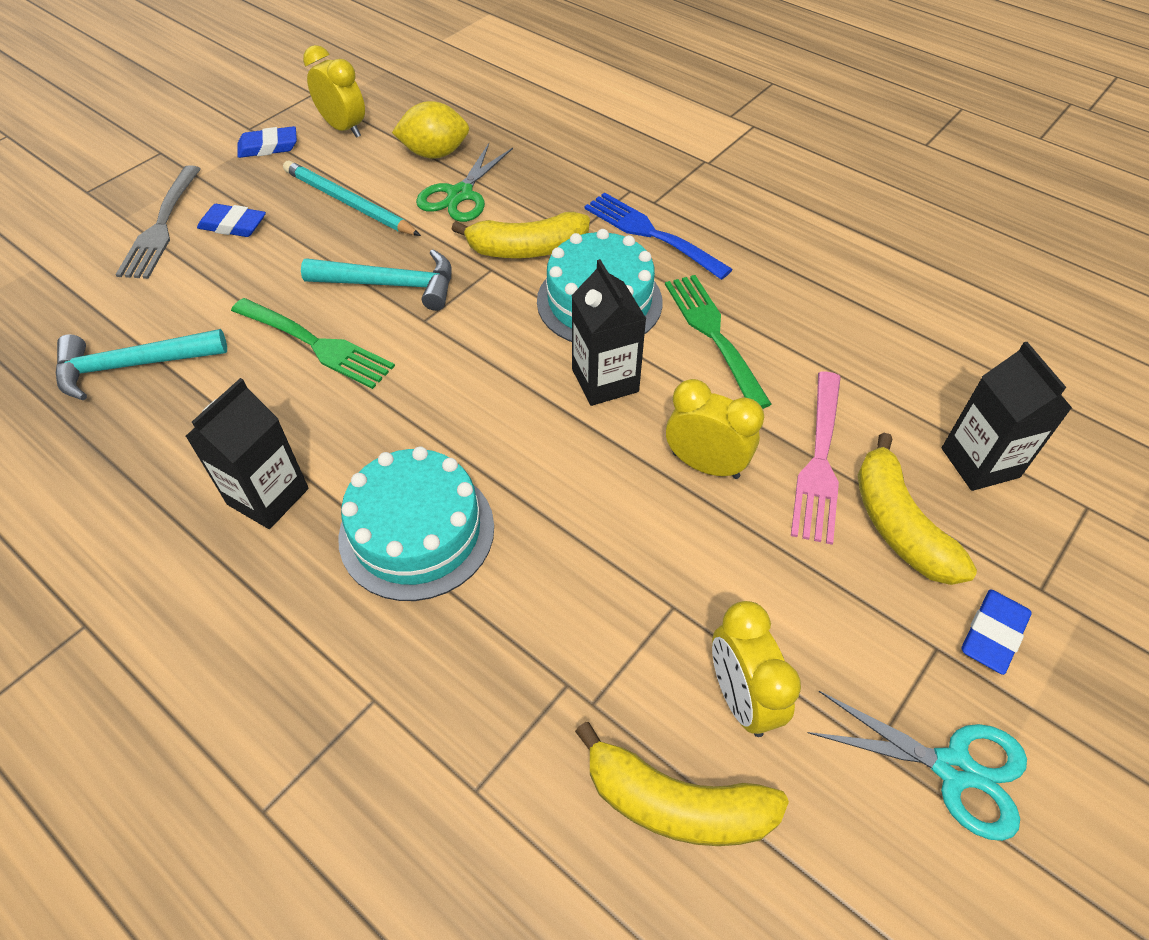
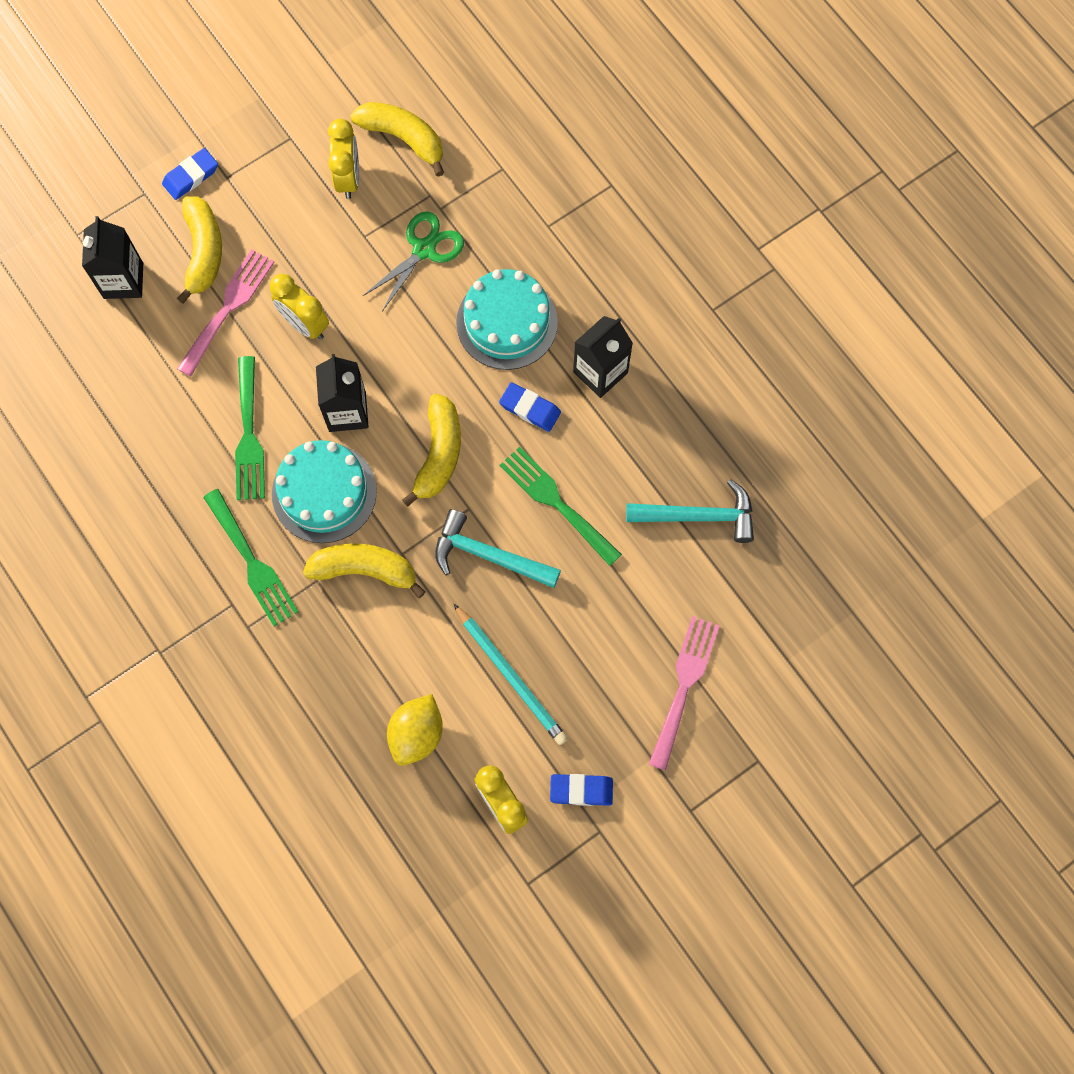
camera: 165 degrees left, 20 degrees up
(161, 227) = (684, 685): grey fork -> pink fork
(233, 225) = (619, 671): blue eraser -> blue eraser (530, 408)
(435, 153) = (417, 734): yellow lemon -> yellow lemon turned 75 degrees counterclockwise
(460, 194) = (406, 661): green scissors -> green scissors (424, 249)
(474, 362) = (439, 454): none -> yellow banana
(650, 233) = (252, 562): blue fork -> green fork
(953, 768) = (256, 120): turquoise scissors -> none

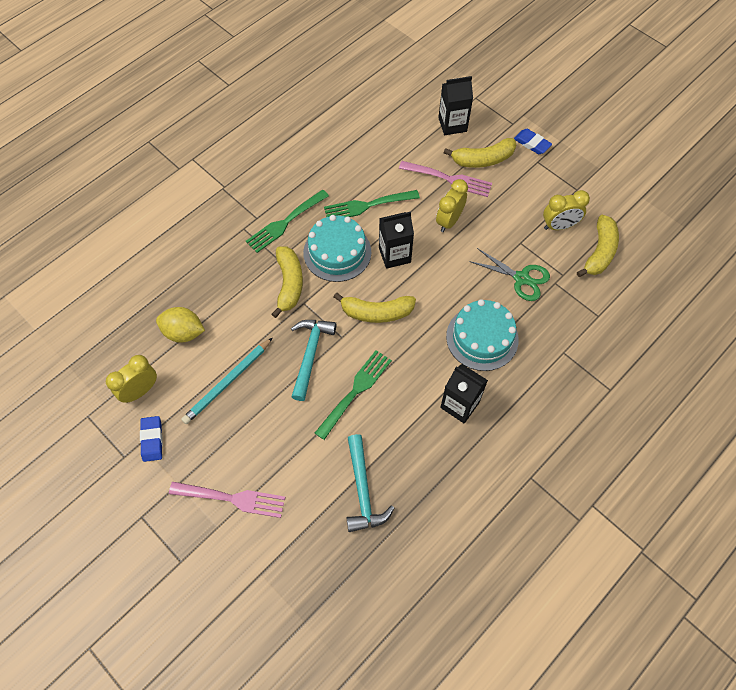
camera: 80 degrees right, 10 degrees down
(530, 408) = (421, 363): blue eraser -> none

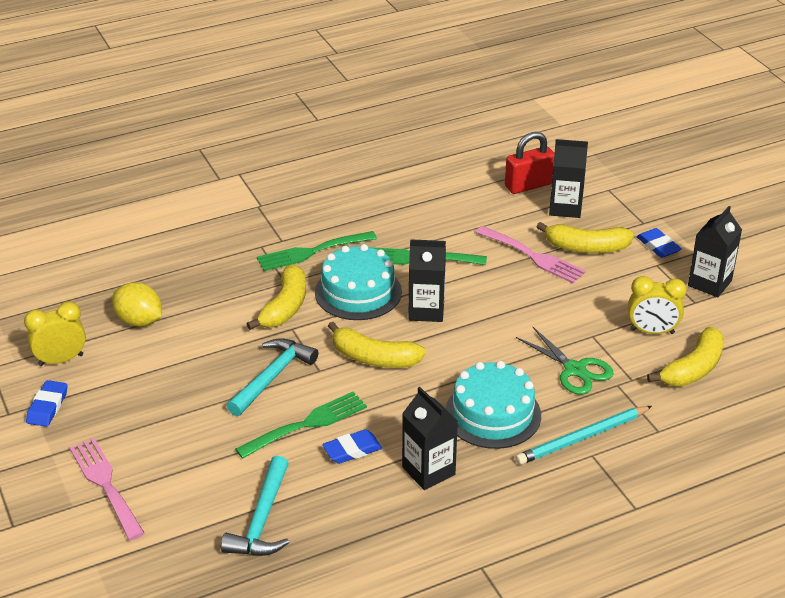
camera: 20 degrees right, 25 degrees down
(228, 382) = (162, 378): turquoise pencil -> turquoise pencil (582, 438)
(232, 498) = (105, 484): pink fork -> pink fork turned 150 degrees counterclockwise
(398, 404) = (352, 450): none -> blue eraser
(417, 109) = (529, 185): none -> red padlock
(449, 221) = (512, 295): yellow clock -> none
(580, 168) = (709, 283): none -> black carton

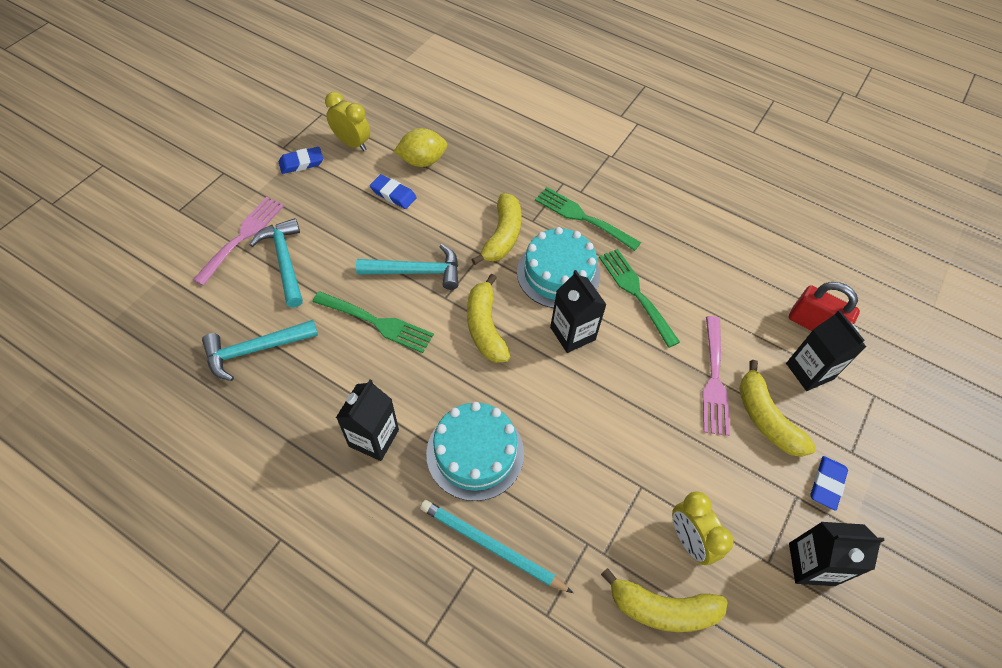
camera: 55 degrees right, 20 degrees up
(139, 321) = (422, 161): yellow lemon -> yellow lemon turned 75 degrees clockwise
(170, 463) = (284, 261): none -> turquoise hammer
(285, 307) = (502, 236): yellow banana -> yellow banana turned 60 degrees counterclockwise
(352, 450) = (366, 369): blue eraser -> blue eraser (393, 194)
(575, 370) = (581, 494): green scissors -> none

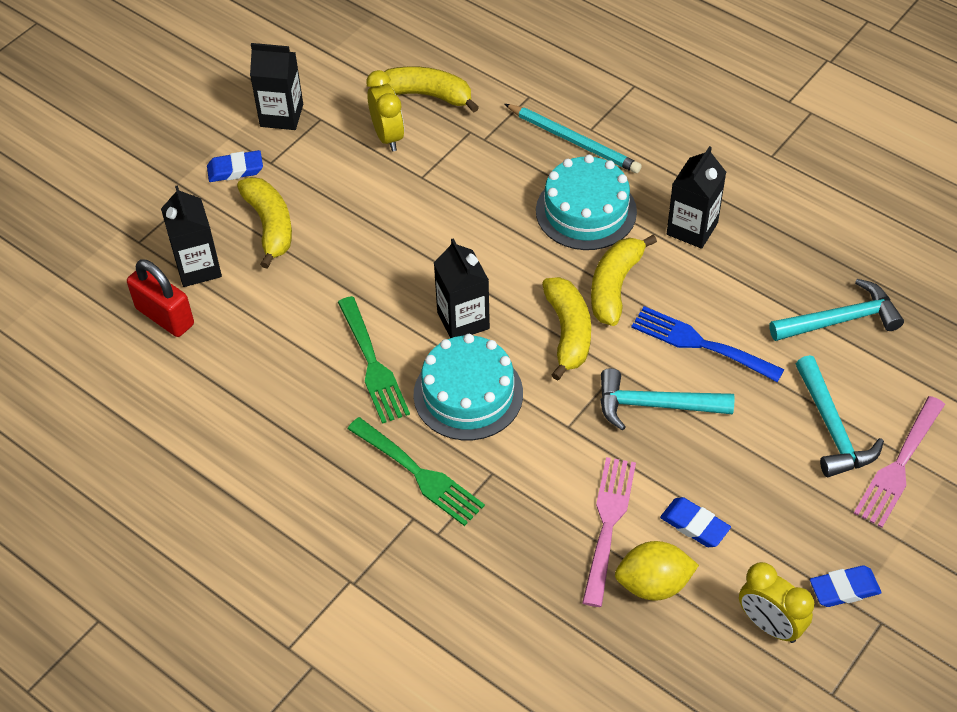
camera: 170 degrees left, 5 degrees down
(377, 322) = (700, 344): green fork -> blue fork
(502, 236) = (537, 450): yellow banana -> yellow banana (615, 286)
(714, 380) = (311, 264): pink fork -> pink fork (608, 523)
(826, 484) = (235, 169): blue eraser -> blue eraser turned 45 degrees clockwise

